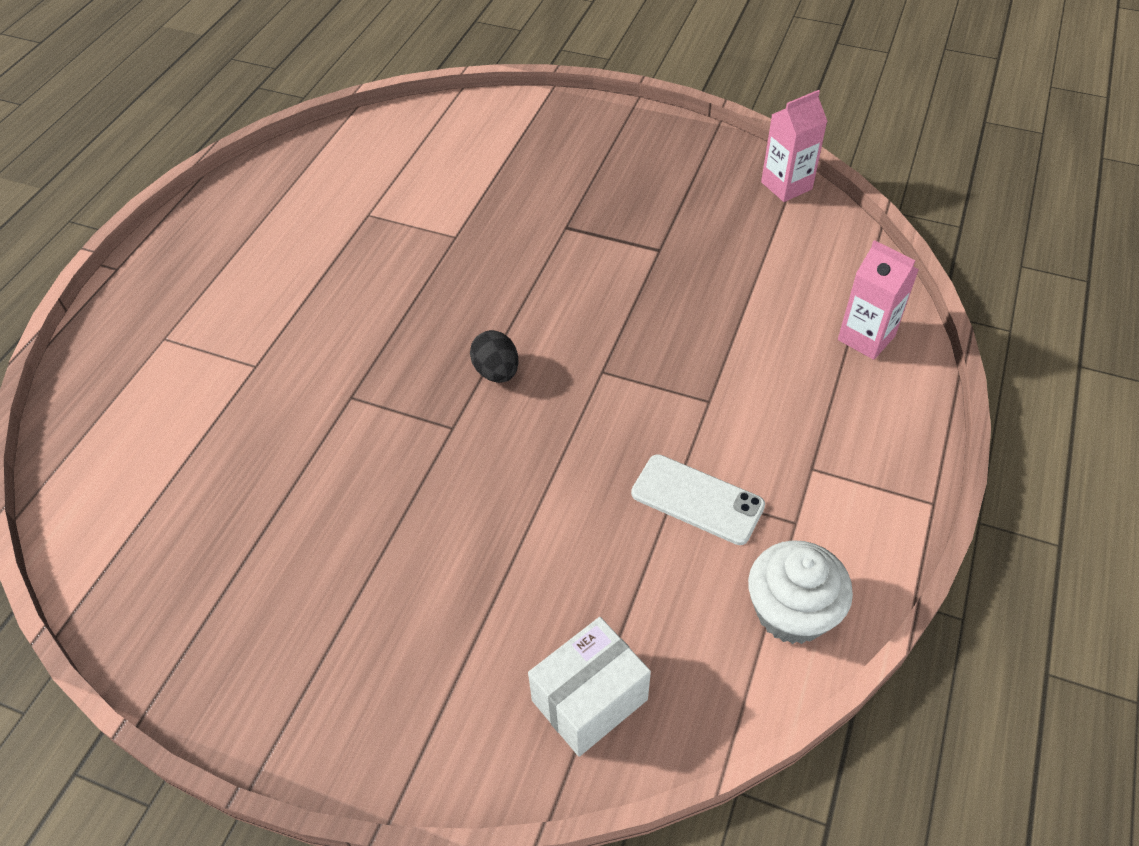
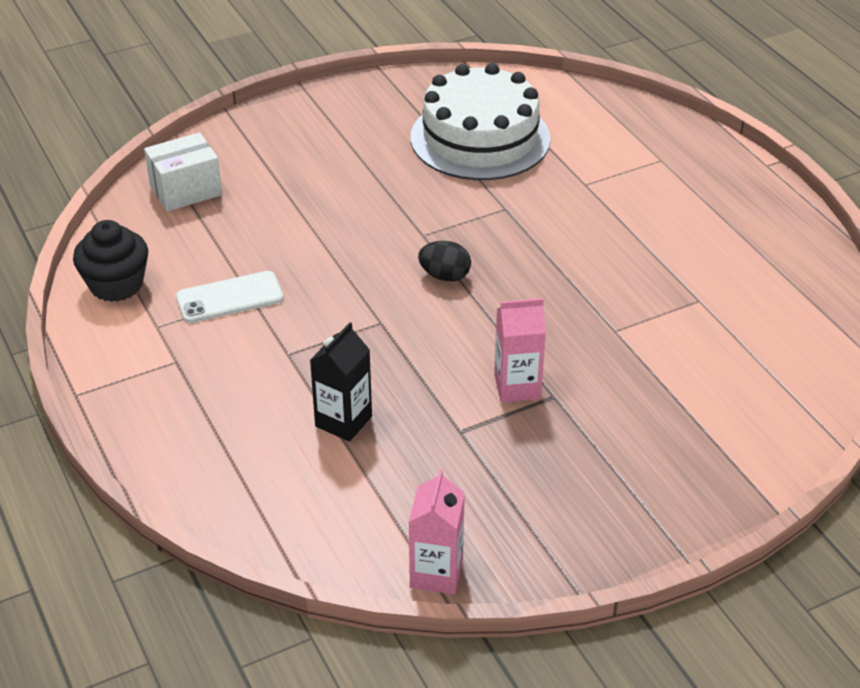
camera: 130 degrees right, 10 degrees down
(236, 497) = (480, 138): none -> white cake
(589, 700) = (186, 190): white box -> white box turned 60 degrees clockwise
(731, 313) = (343, 421): none -> black carton
(791, 612) = (116, 285): white cupcake -> black cupcake
(866, 338) = (222, 476): pink carton -> pink carton (517, 386)

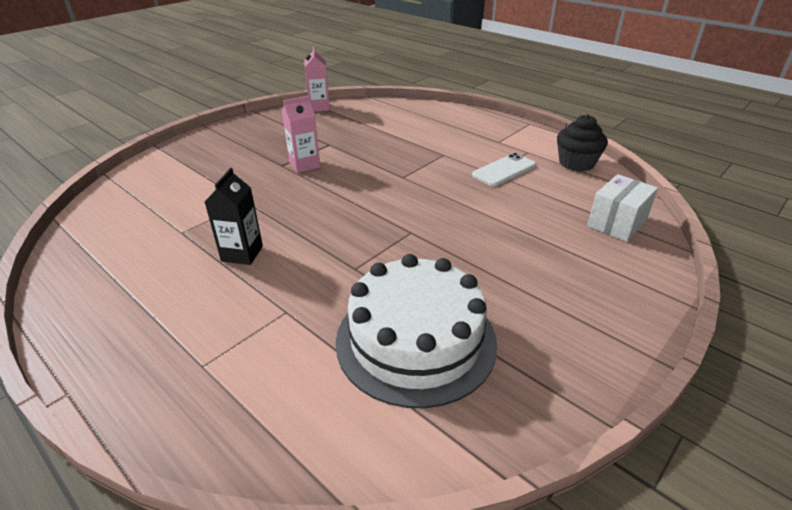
camera: 160 degrees right, 5 degrees down
(343, 421) = (391, 137): black carton -> black carton (242, 254)
(445, 276) = (378, 208): black egg -> none

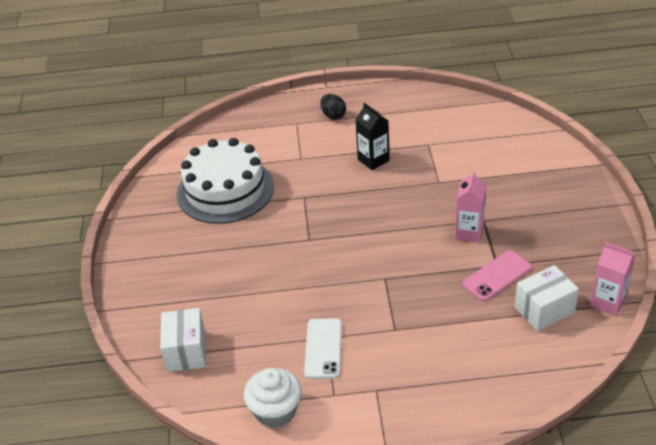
camera: 135 degrees right, 5 degrees up
(158, 336) = (333, 115): none -> black egg
(340, 141) = (497, 276): none -> pink phone
(352, 120) = (544, 310): none -> white box
(576, 163) = (275, 411): black cupcake -> white cupcake

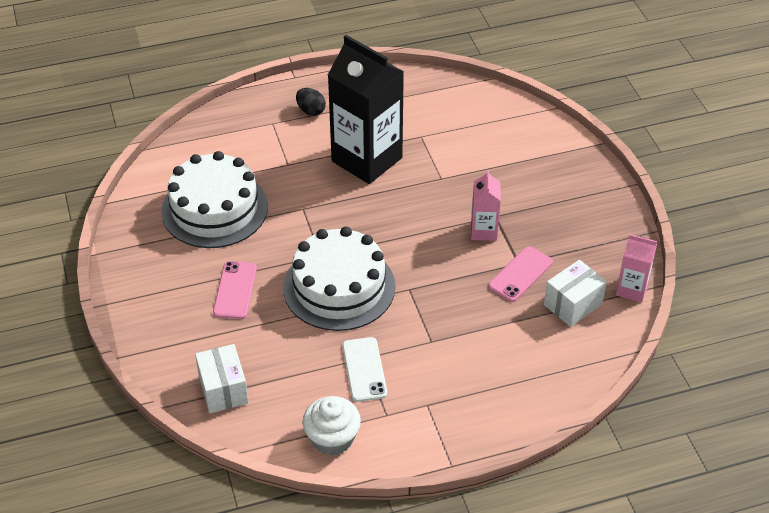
camera: 15 degrees left, 5 degrees up
(223, 262) = (235, 290): none -> pink phone
(319, 269) = (339, 287): none -> white cake
(373, 160) = (367, 159): black carton -> black carton, size x2.08

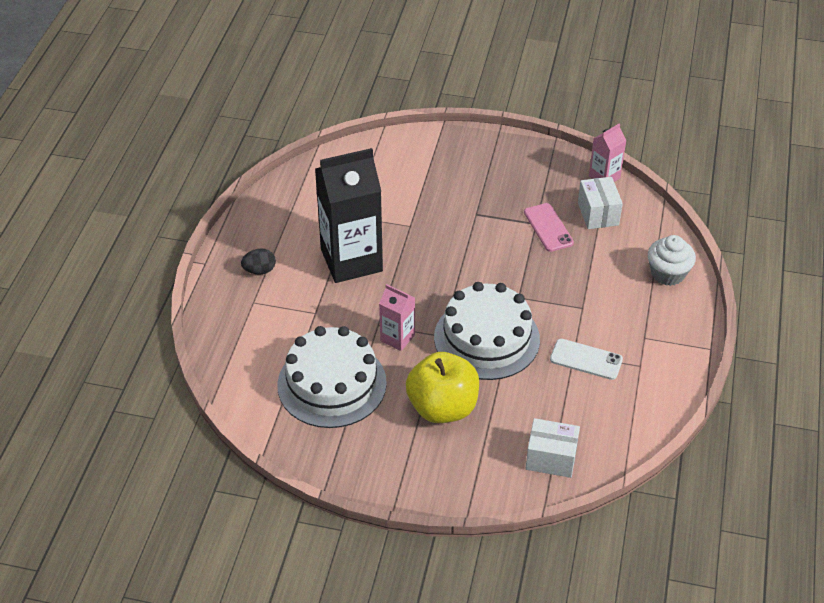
camera: 60 degrees left, 0 degrees up
(235, 290) = (442, 407): pink phone -> yellow apple
(332, 438) = (644, 408): white cupcake -> white cupcake (668, 273)
(483, 231) = (488, 227): pink carton -> pink carton (397, 338)

